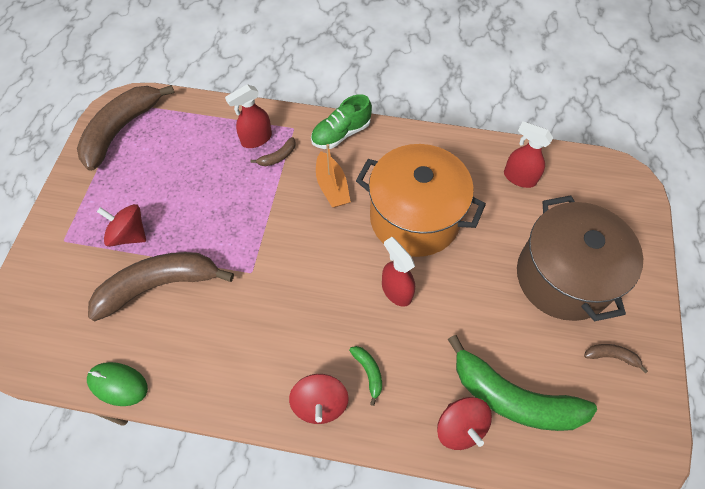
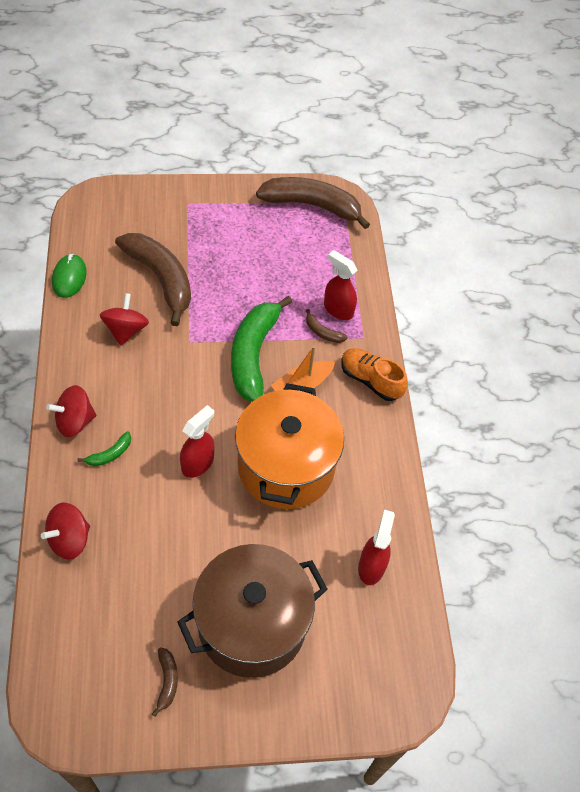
camera: 70 degrees right, 5 degrees down
(129, 234) = (204, 244): red spinning top -> red spinning top (126, 330)
(341, 134) = (370, 380): green shoe -> orange shoe
(513, 398) = (105, 584): green banana -> green banana (253, 355)

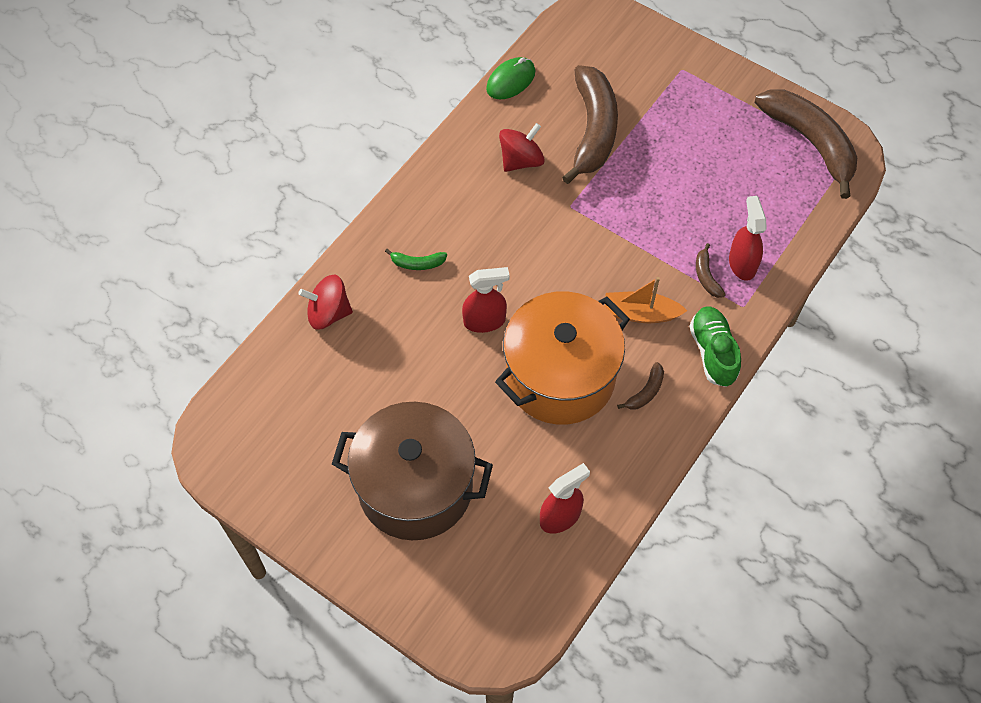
camera: 45 degrees right, 5 degrees up
(75, 421) = (411, 216): red spinning top -> none
(167, 681) = (312, 480): brown banana -> brown banana (645, 392)
(253, 355) = (619, 256): green banana -> none
(370, 380) = (713, 352): orange shoe -> green shoe

